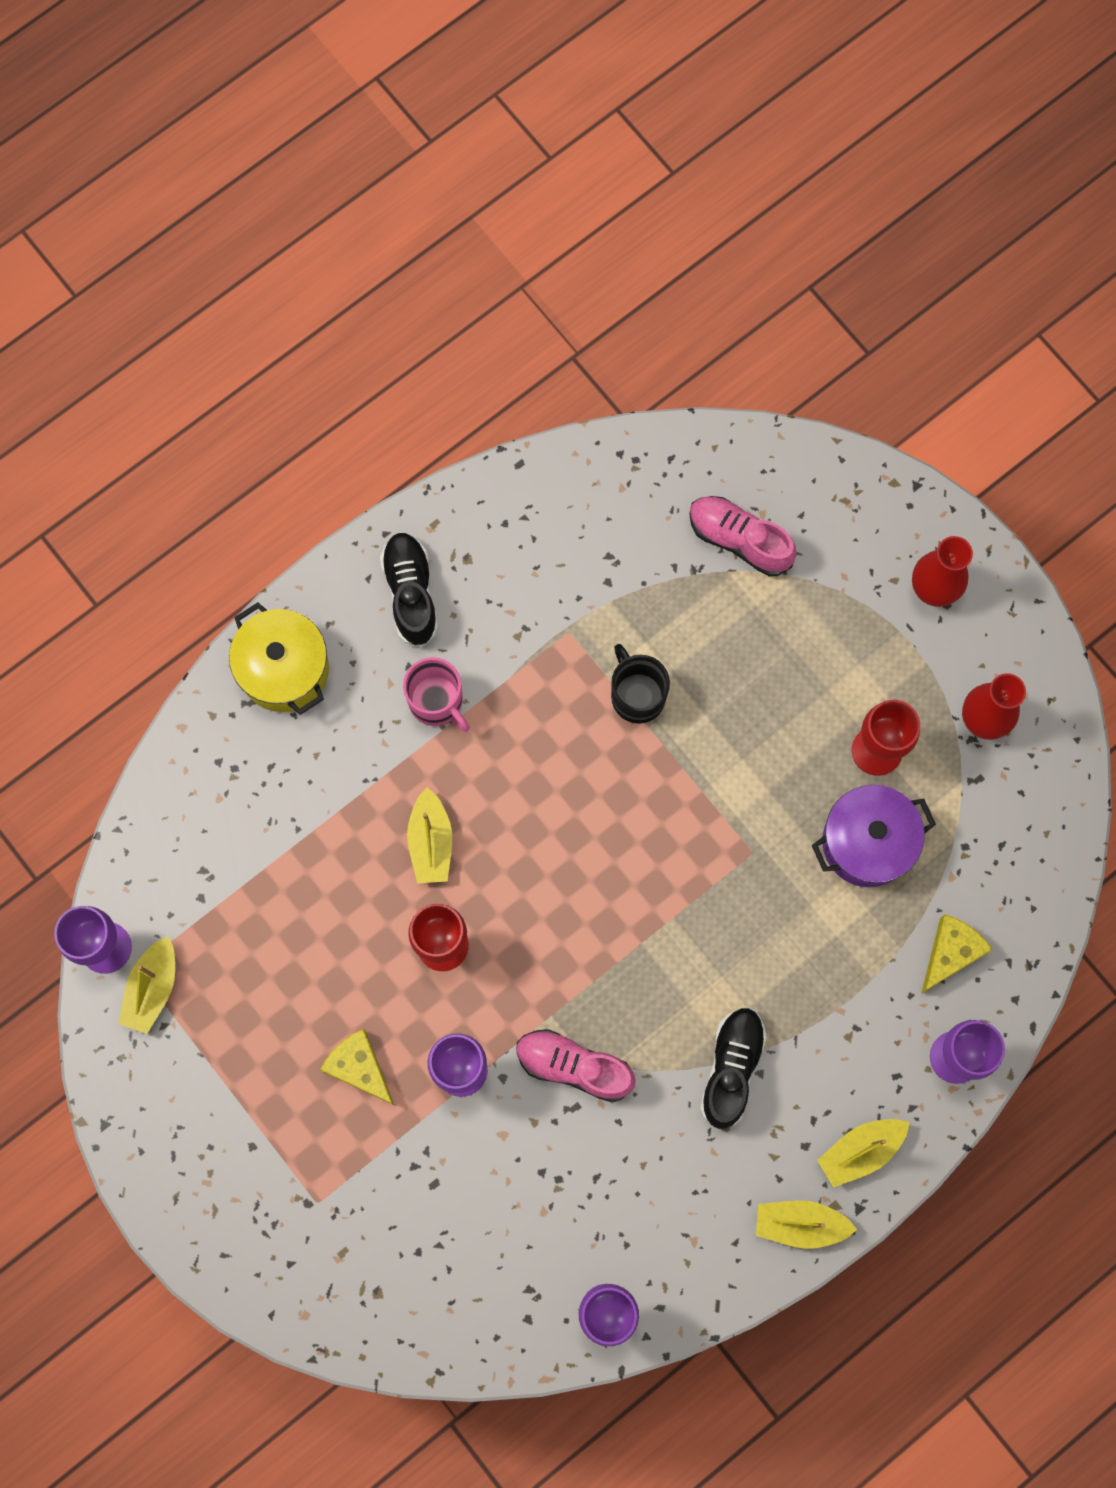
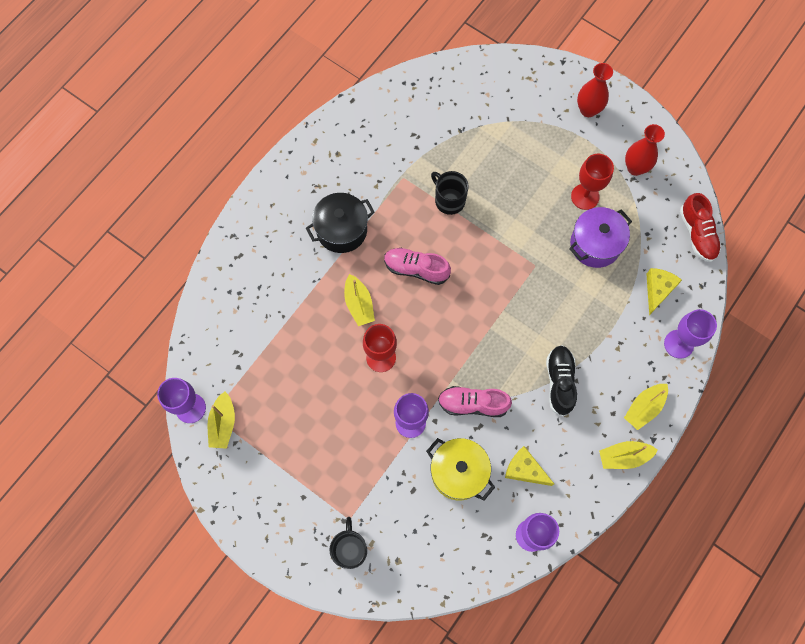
camera: 15 degrees left, 5 degrees down
(284, 669) = (253, 234): yellow pot -> yellow pot (458, 472)
(305, 1253) = (350, 549): none -> black mug
(359, 1067) = (352, 436): yellow cheese -> yellow cheese (524, 469)
(411, 593) = (312, 178): black shoe -> none
(437, 702) = (342, 230): pink mug -> black pot
(739, 540) = (479, 110): pink shoe -> pink shoe (416, 269)
(1053, 870) = (697, 233): none -> red shoe

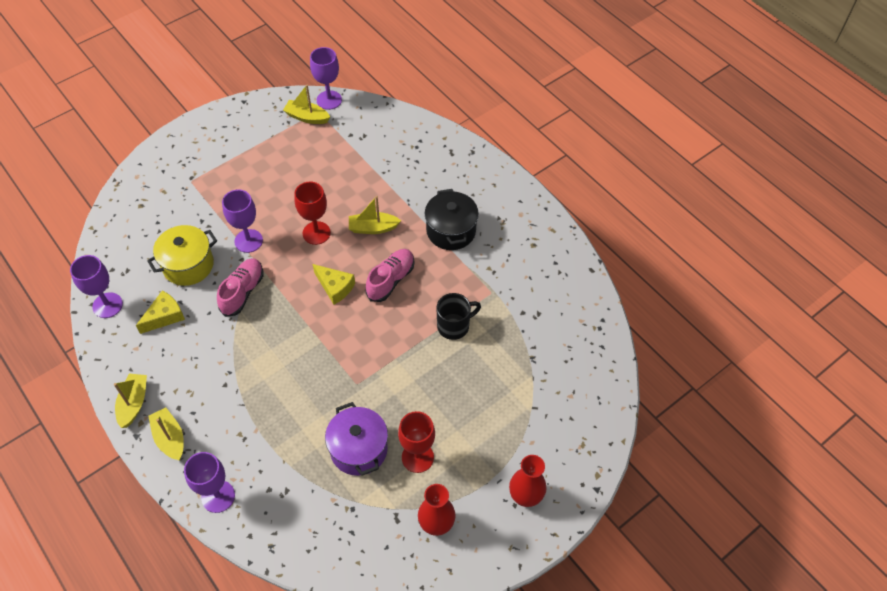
camera: 105 degrees right, 15 degrees down
(350, 549) = (167, 176): black mug -> none
(559, 382) = (230, 370): black shoe -> none
(658, 290) = (284, 496): yellow cheese -> yellow cheese (335, 287)
(697, 233) = (333, 565): red shoe -> none

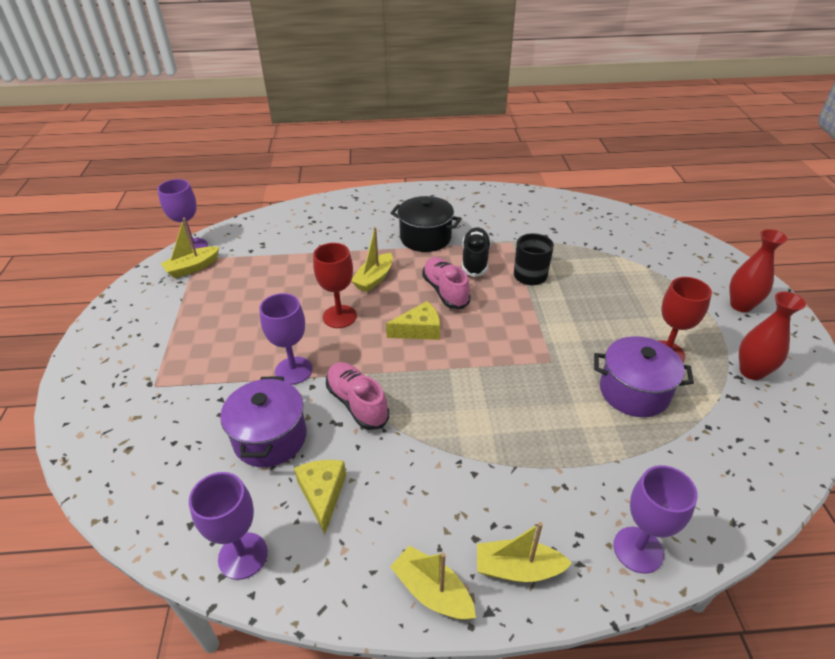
camera: 55 degrees left, 15 degrees down
(188, 265) = (270, 438): yellow pot -> purple pot
(446, 279) = (475, 260): none -> black shoe

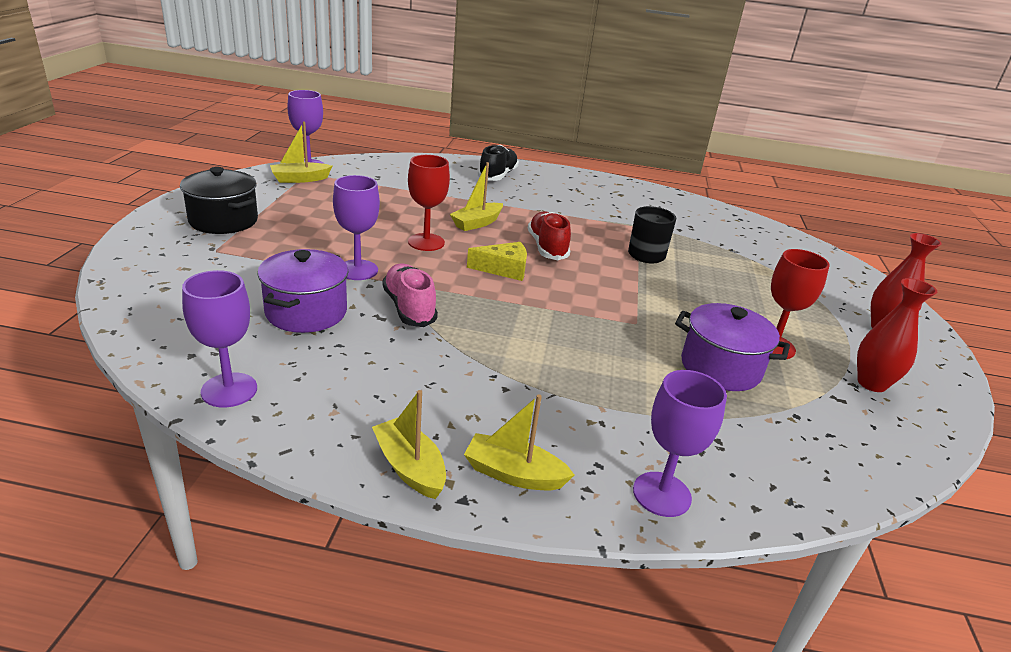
camera: 10 degrees right, 10 degrees down
(322, 494) = (335, 365): yellow cheese -> none
(425, 238) = (547, 205): black pot -> black pot (223, 221)
(445, 291) = (547, 247): pink shoe -> red shoe
(475, 260) = (591, 232): black shoe -> black shoe (497, 175)

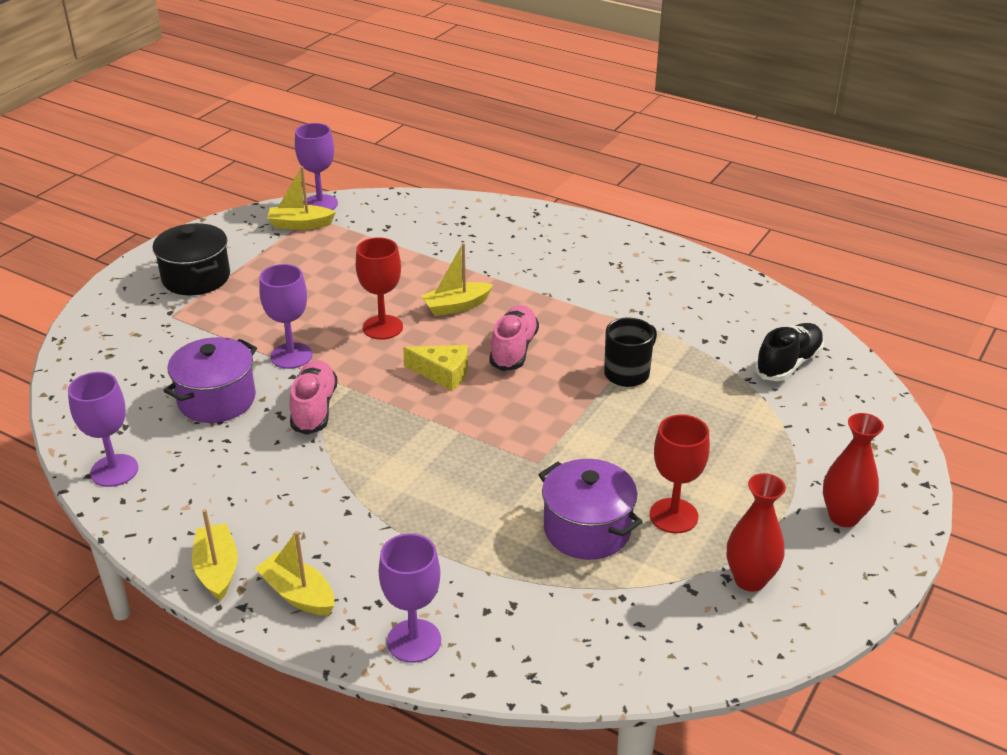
camera: 25 degrees right, 5 degrees up
(497, 175) = (532, 234): black shoe -> black shoe (788, 364)
(547, 247) = (514, 349): red shoe -> pink shoe

